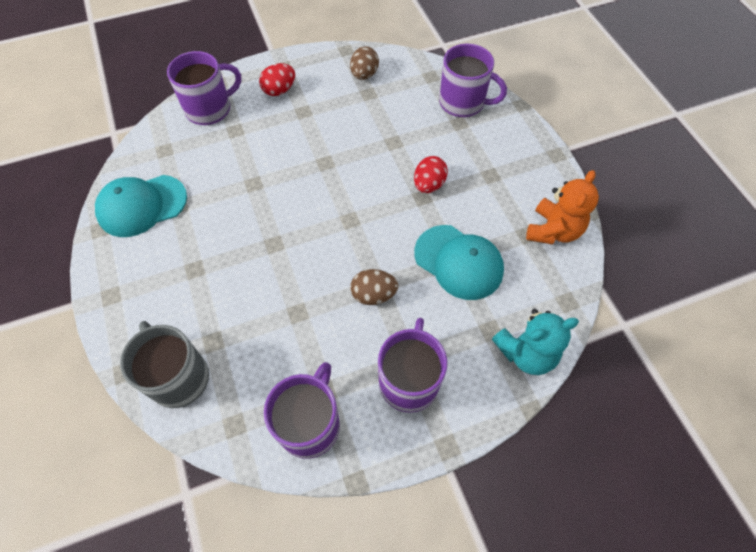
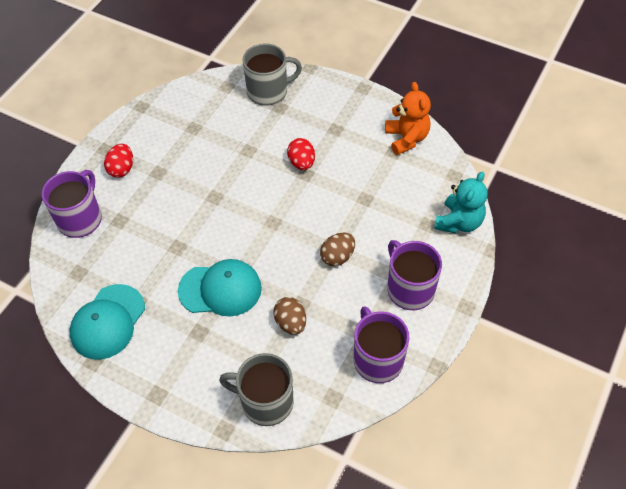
camera: 40 degrees left, 5 degrees down
(364, 75) = (176, 116): brown egg -> brown egg (290, 323)
(459, 262) = (369, 198): turquoise cap -> turquoise cap (220, 289)
(463, 103) = (268, 91): purple mug -> grey mug

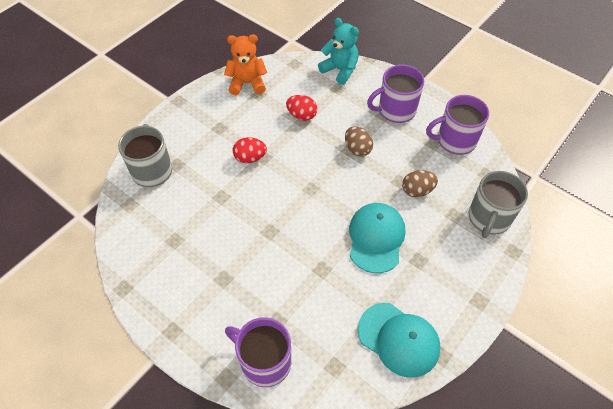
camera: 80 degrees left, 0 degrees up
(122, 169) = (207, 314): red egg -> red egg (302, 115)

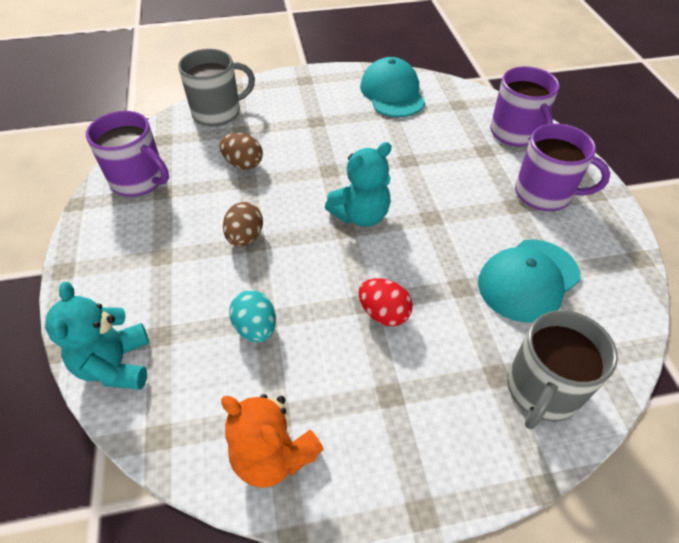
camera: 140 degrees left, 5 degrees down
(302, 115) = (256, 328): red egg -> turquoise egg
(311, 204) = (361, 215): none -> turquoise teddy bear
(376, 238) = (331, 153): turquoise cap -> turquoise cap (528, 280)
(396, 110) = (140, 252): purple mug -> purple mug (544, 194)

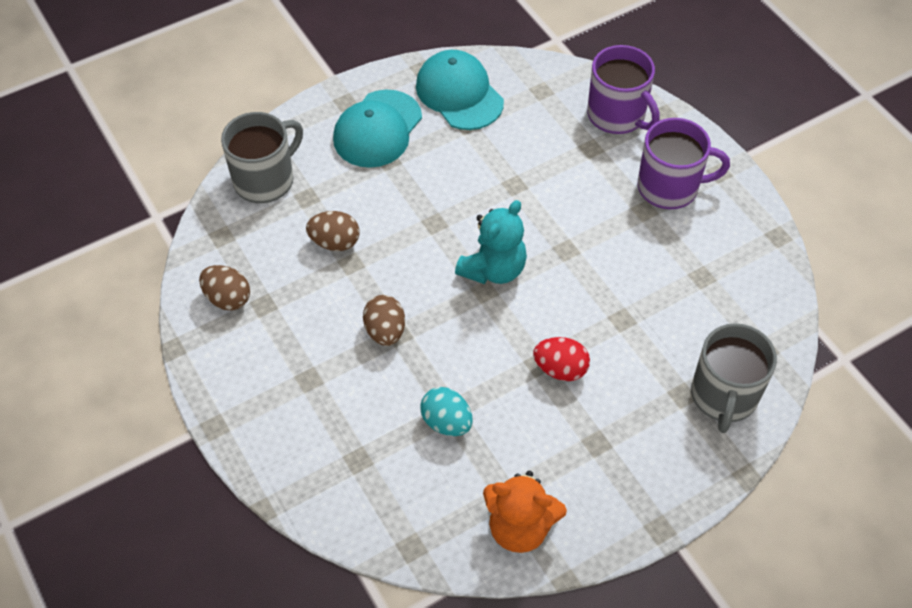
camera: 20 degrees left, 5 degrees up
(116, 365) = (333, 500): turquoise teddy bear -> none
(139, 180) = (228, 298): purple mug -> brown egg
(528, 280) = (681, 292): turquoise cap -> turquoise cap (377, 129)

